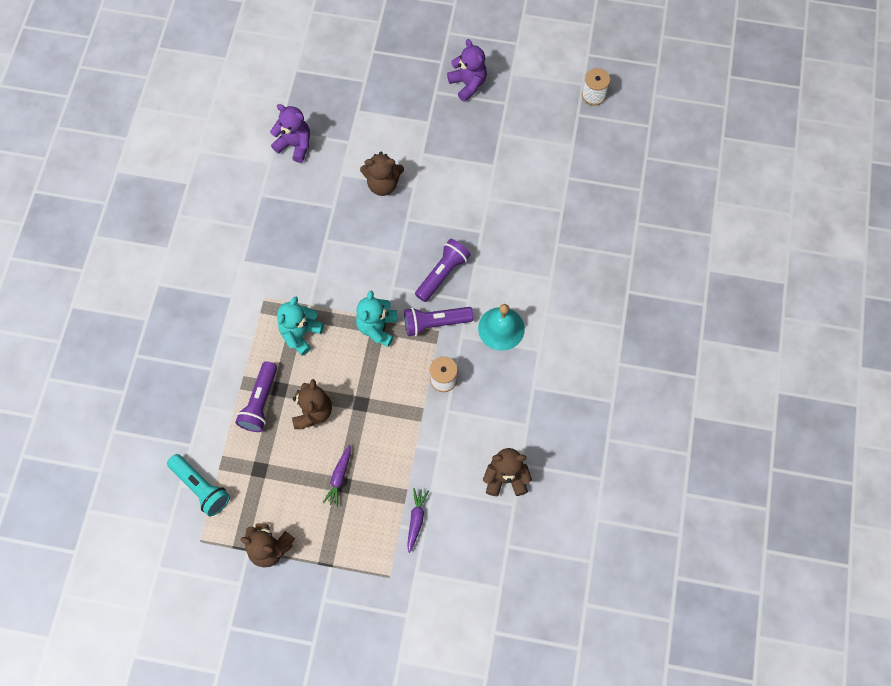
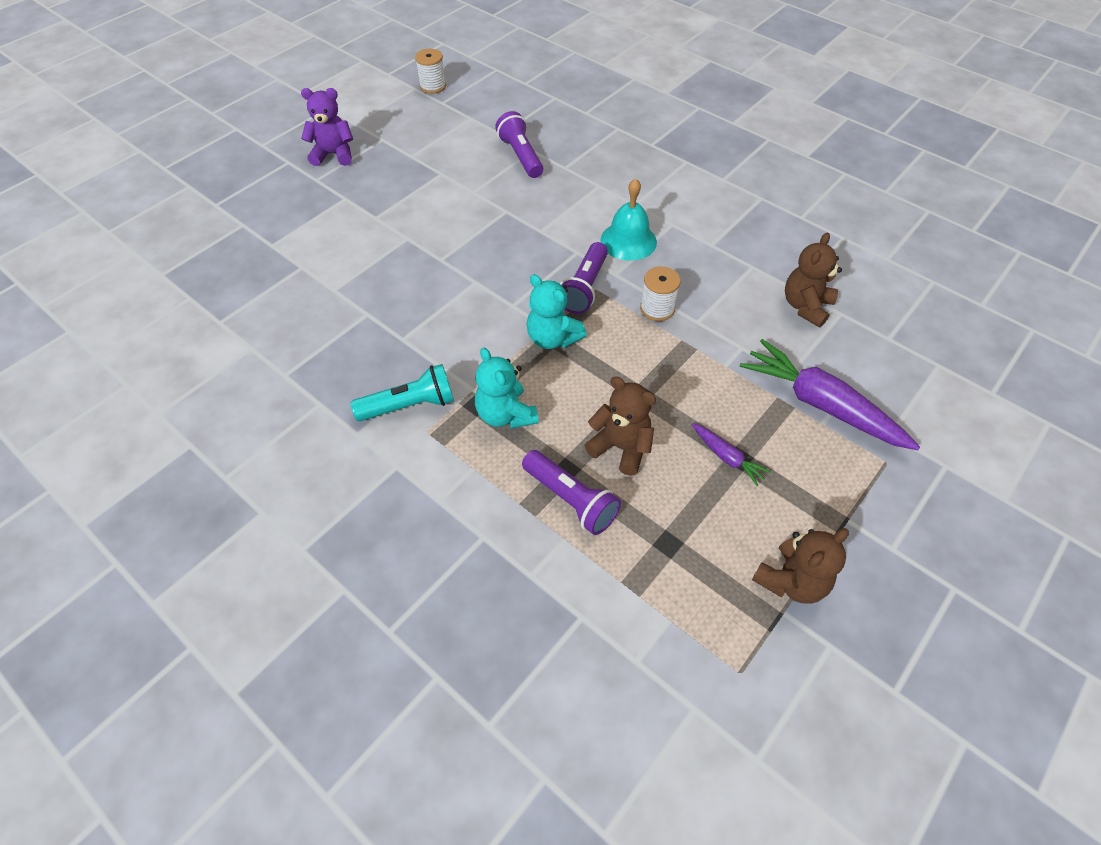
camera: 60 degrees left, 15 degrees down
(201, 487) = (656, 632): turquoise flashlight -> turquoise flashlight (410, 405)
(295, 145) = (254, 315): purple teddy bear -> none
(383, 184) = (381, 261): brown teddy bear -> none
(416, 519) = (821, 404): purple carrot -> purple carrot, size x2.11
(442, 274) = (530, 258): purple flashlight -> purple flashlight (520, 156)

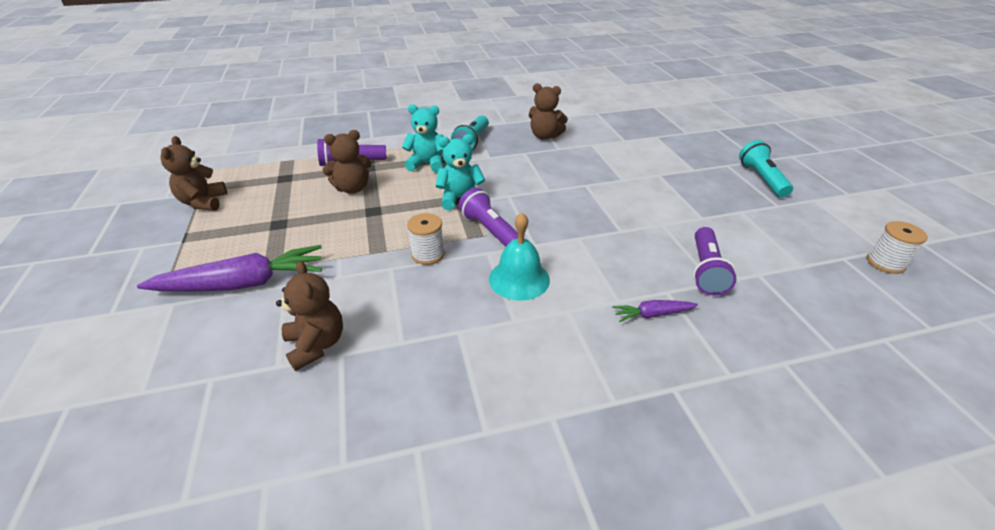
camera: 125 degrees right, 15 degrees down
(334, 154) = (761, 179): purple teddy bear -> turquoise flashlight
(339, 341) = (545, 136): none -> brown teddy bear
(520, 156) = (706, 270): purple flashlight -> purple flashlight turned 90 degrees clockwise
(727, 457) = (286, 220): purple carrot -> purple carrot (652, 314)

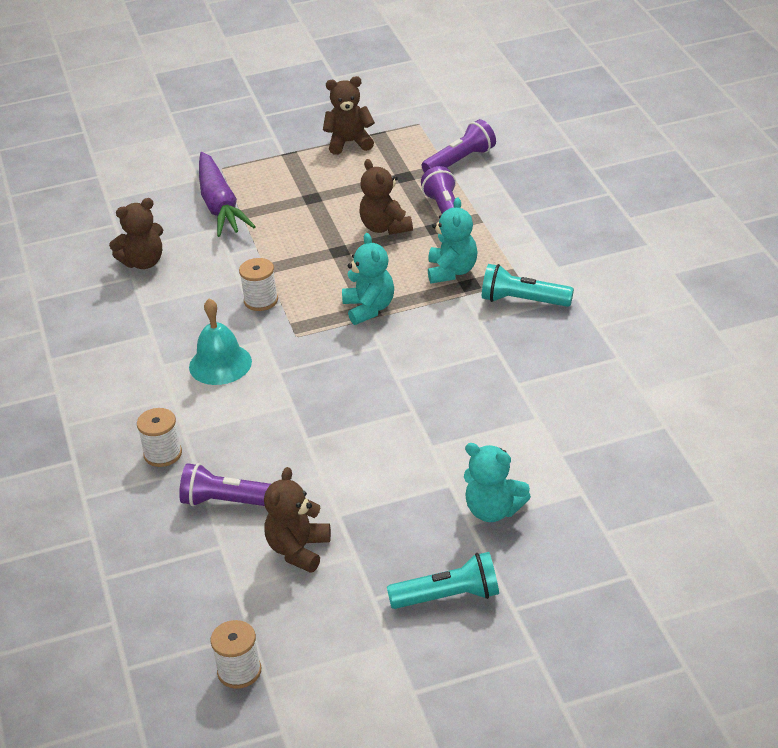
camera: 90 degrees right, 0 degrees up
(490, 230) = (304, 337): purple flashlight -> purple flashlight (460, 161)
(545, 136) = (556, 369): brown teddy bear -> brown teddy bear (298, 550)
(652, 314) = (163, 454): purple carrot -> white spool
(679, 162) = (493, 510): none -> turquoise teddy bear

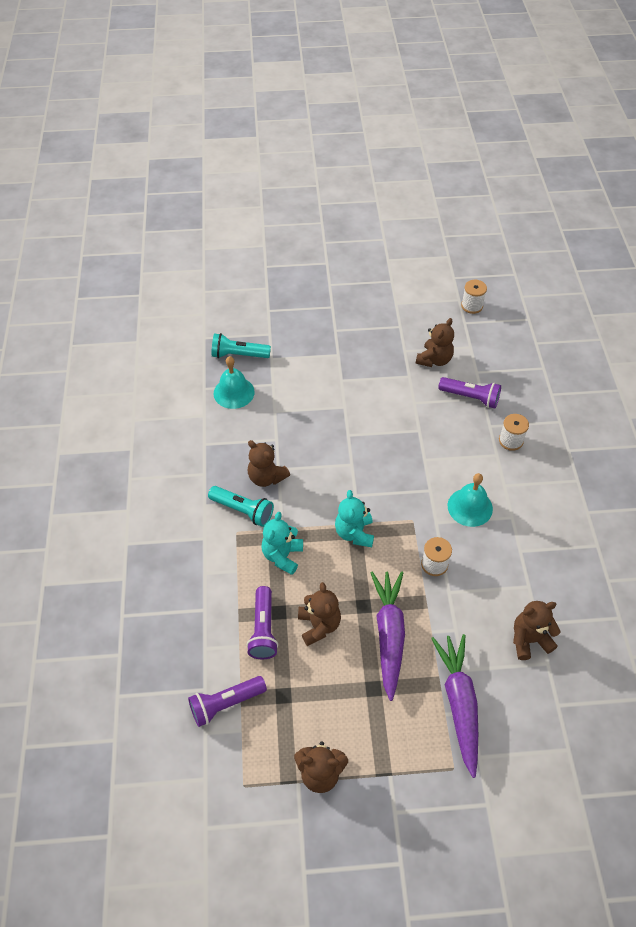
camera: 170 degrees left, 15 degrees up
(304, 236) = (389, 634): none -> purple carrot
(449, 596) = (361, 319): turquoise flashlight -> turquoise flashlight (238, 355)
(493, 510) = (323, 358): turquoise teddy bear -> none
(509, 339) = (266, 477): none -> brown teddy bear
(615, 429) = (234, 392): none -> turquoise bell

